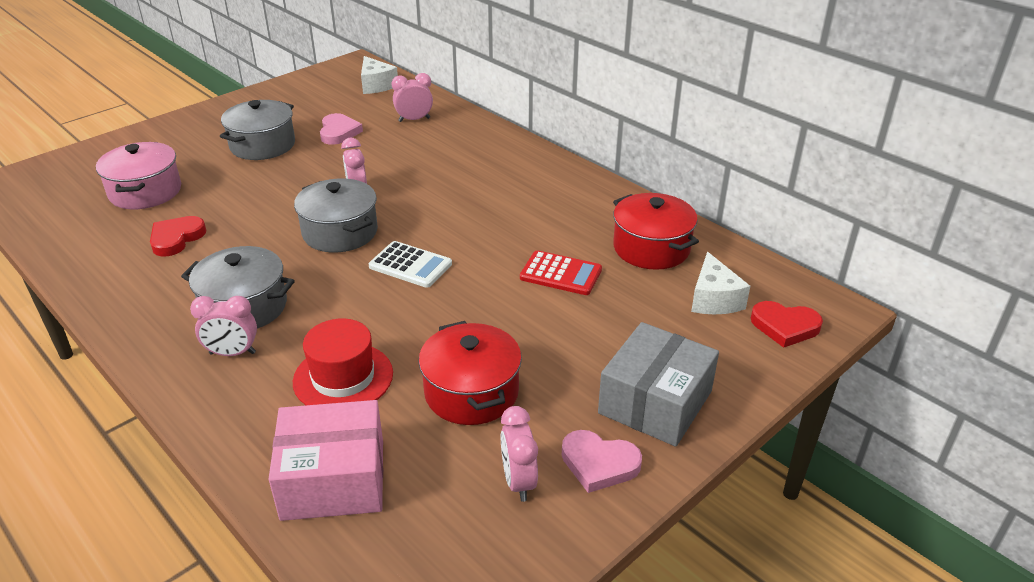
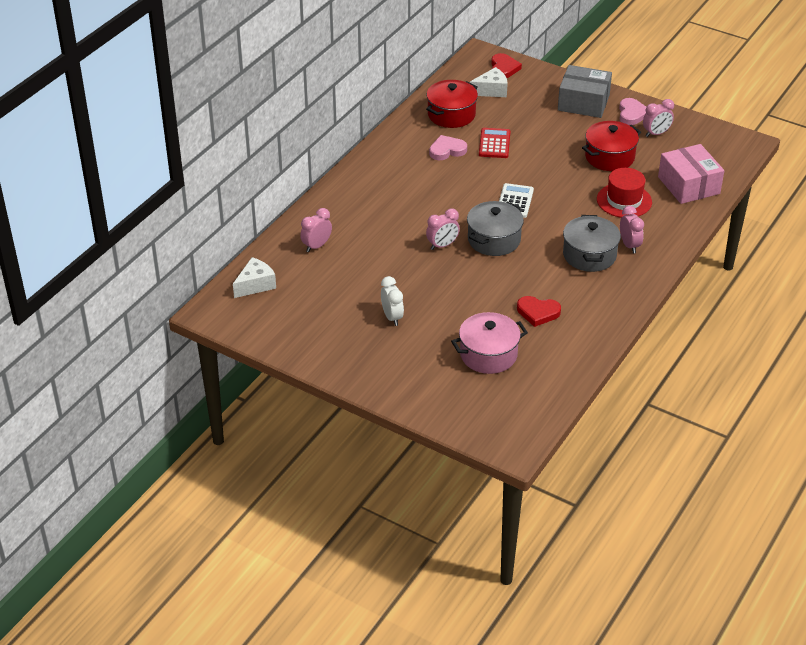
camera: 105 degrees left, 5 degrees up
(262, 145) = (392, 317): grey pot -> white clock
(339, 132) = (353, 281): pink heart -> pink heart (447, 150)
(414, 120) = (316, 246): pink clock -> pink clock turned 75 degrees clockwise

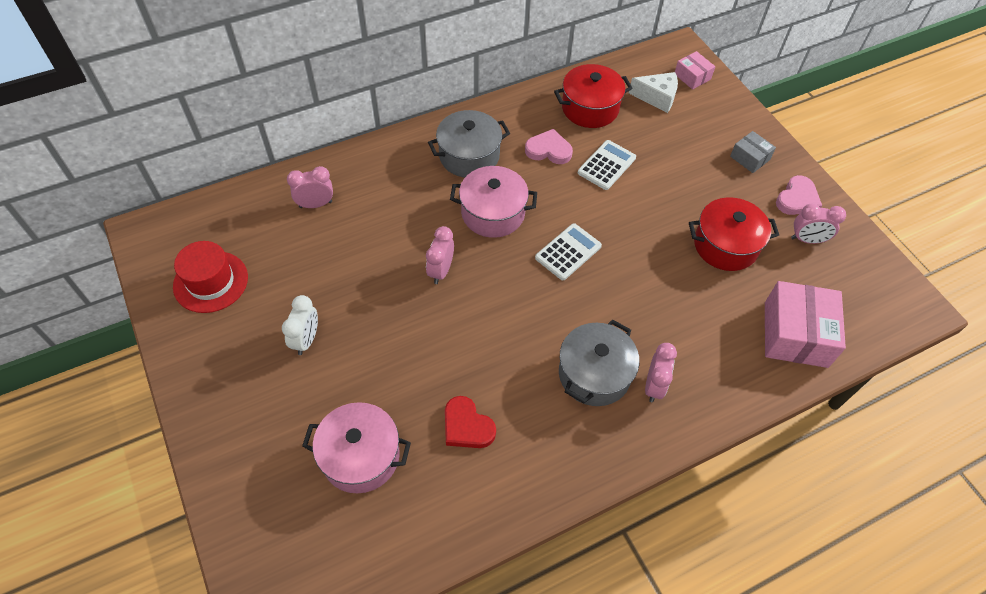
camera: 30 degrees right, 15 degrees up
(255, 285) = (216, 222): white cheese -> none
(442, 245) = (441, 271): pink clock -> pink clock turned 105 degrees clockwise
(445, 201) = (493, 213): none -> pink pot
(494, 144) = (606, 165): red calculator -> white calculator
(494, 240) = (502, 293): grey pot -> grey pot (469, 156)
(503, 68) = (692, 76): red heart -> pink box
(583, 102) = (749, 158): grey box -> grey box, size x0.52
(624, 200) = (697, 316): red hat -> red hat (211, 282)

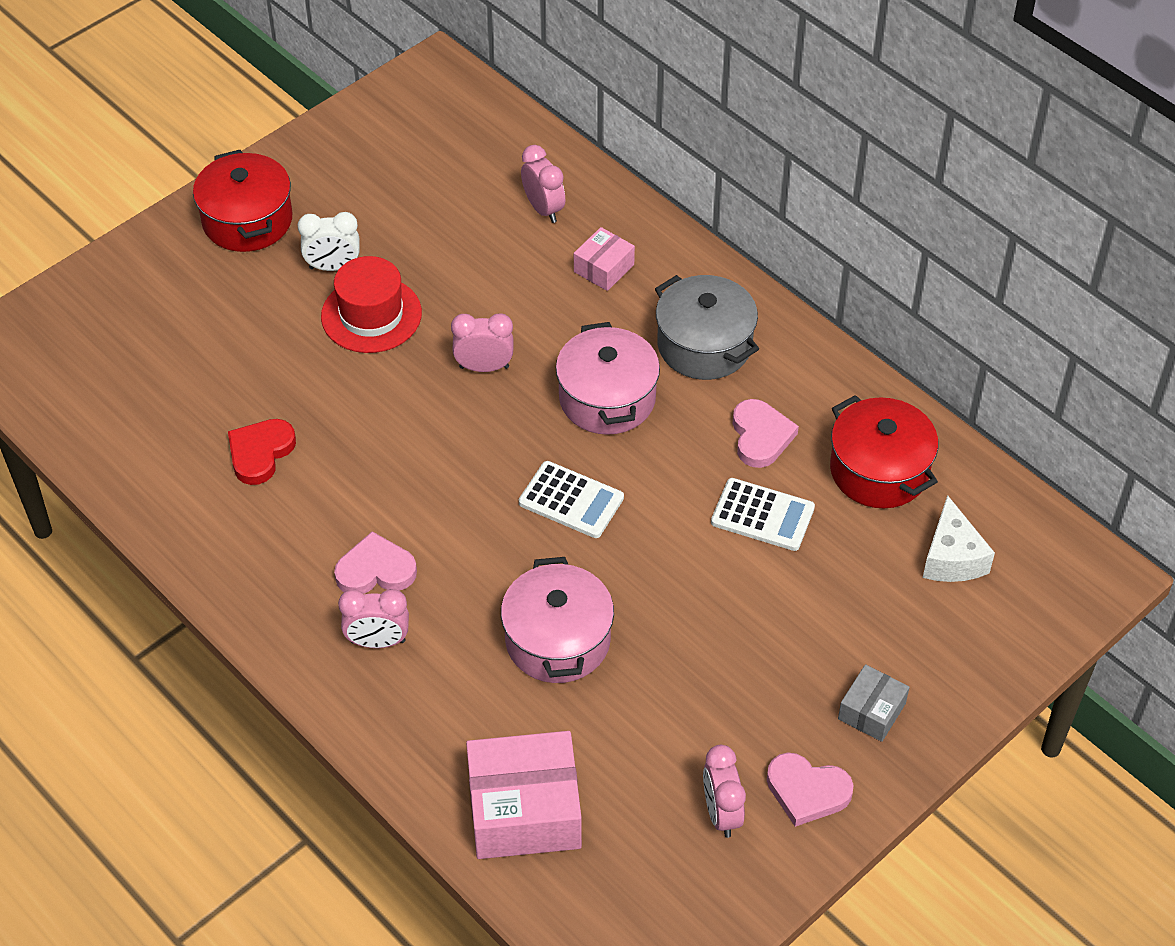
camera: 75 degrees right, 5 degrees down
(211, 282) = (385, 154): red hat -> red hat (371, 315)
(361, 456) = (194, 364): pink pot -> pink pot (558, 640)
(594, 374) = (375, 570): grey pot -> pink heart
(692, 76) = (1033, 601): pink box -> pink box (604, 268)
(725, 245) = (663, 698): red pot -> red pot (247, 220)

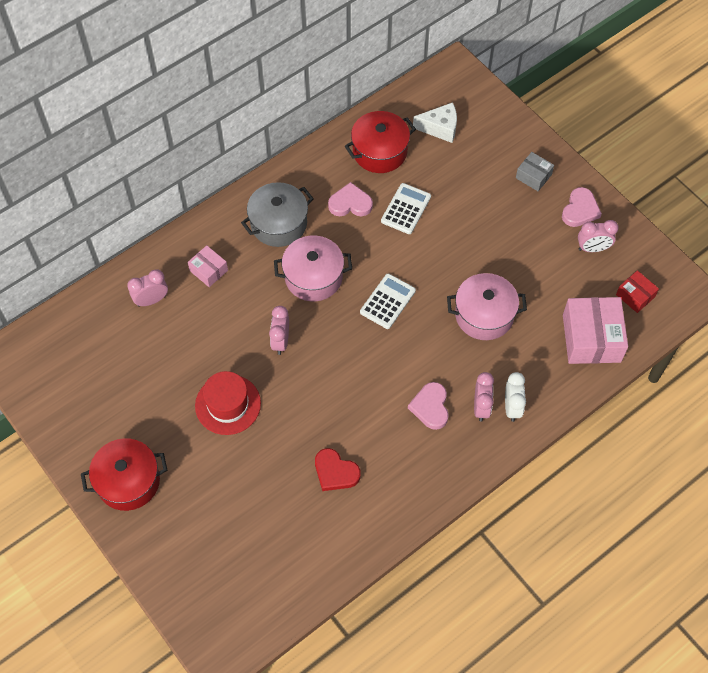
camera: 85 degrees left, 10 degrees up
(333, 267) = (181, 427): white clock -> white clock (512, 407)
(623, 886) = (635, 296): none -> red box

